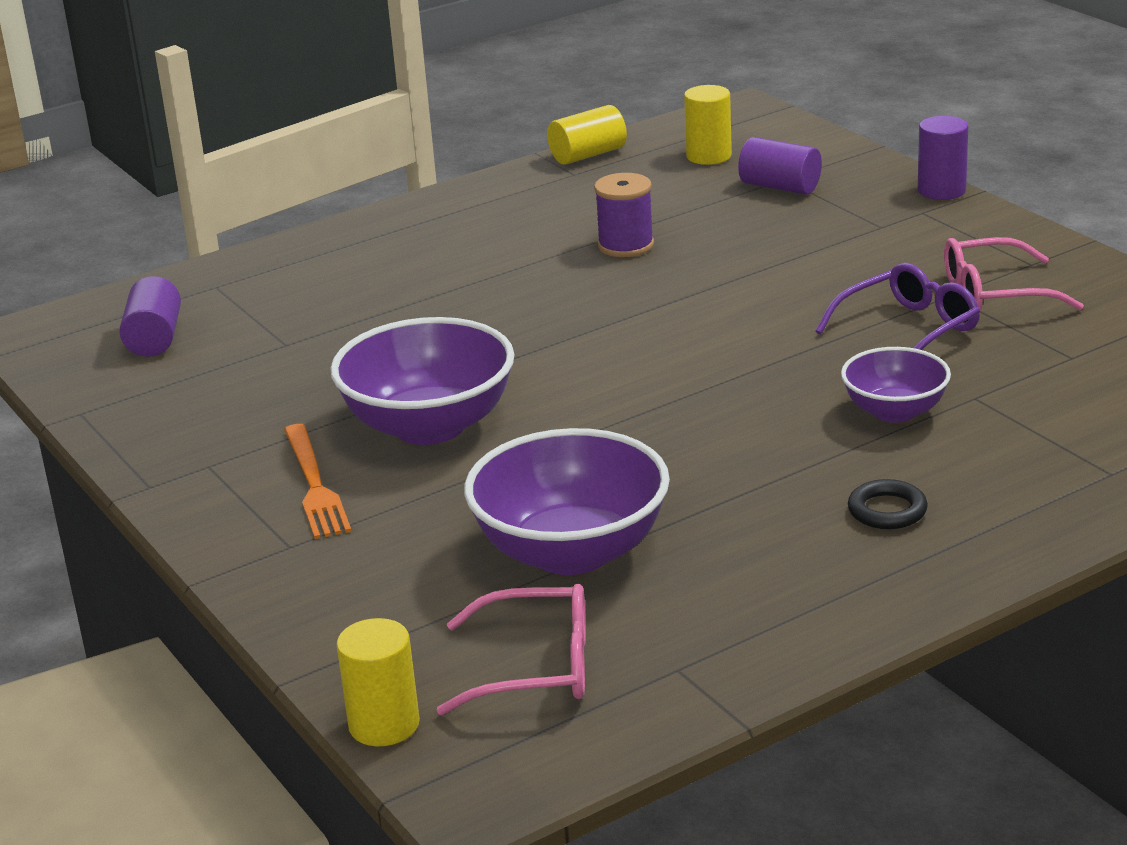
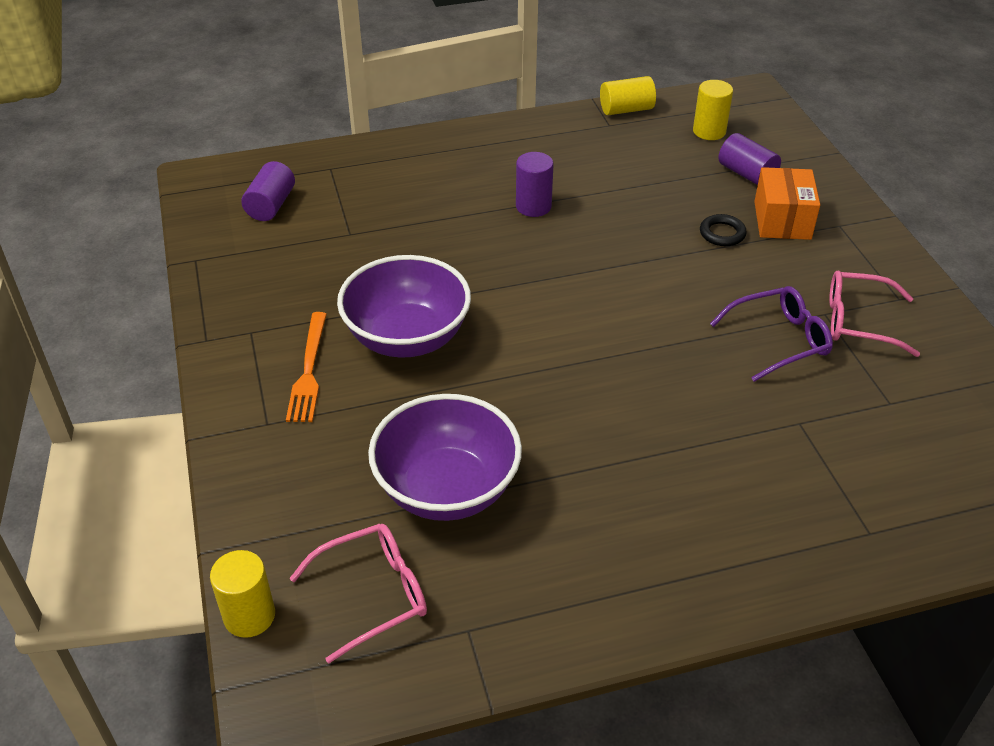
camera: 15 degrees right, 15 degrees up
(535, 667) = (372, 595): pink glasses -> pink glasses turned 45 degrees counterclockwise
(626, 245) = (614, 202): purple spool -> none
(849, 221) = (782, 220): none -> orange box
(887, 510) = (685, 519): black ring -> black ring (722, 233)
(894, 411) = (734, 420): purple bowl -> none
(941, 191) = (862, 207): purple cylinder -> purple cylinder (533, 206)

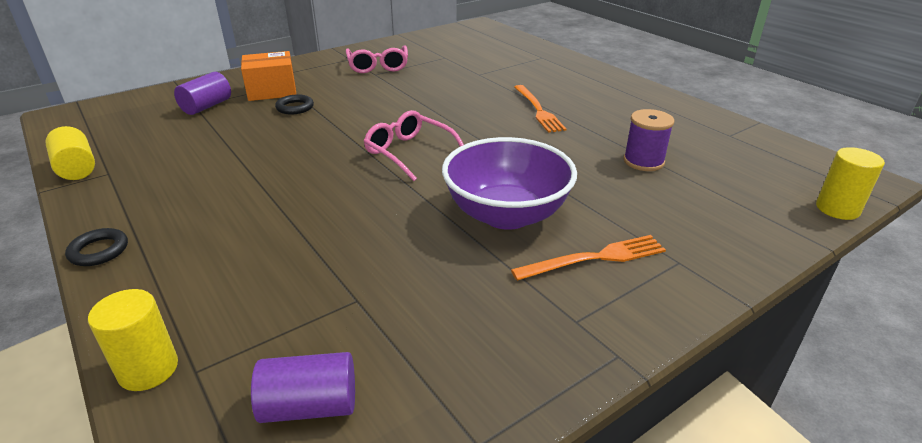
camera: 110 degrees left, 10 degrees down
(372, 595) = (754, 168): pink glasses -> pink glasses (410, 153)
(447, 489) = (643, 161): purple bowl -> purple spool
(484, 129) = (99, 251): none -> black ring
(533, 206) = (271, 189): purple cylinder -> none
(637, 445) = (538, 110): none -> orange fork
(709, 131) = (132, 126): yellow cylinder -> yellow cylinder (148, 369)
(778, 340) = (409, 83): purple glasses -> none

